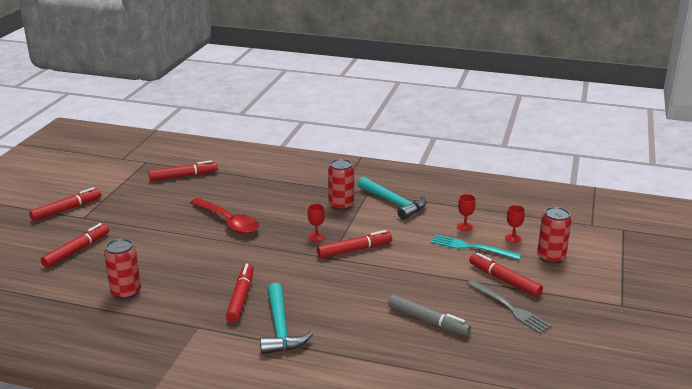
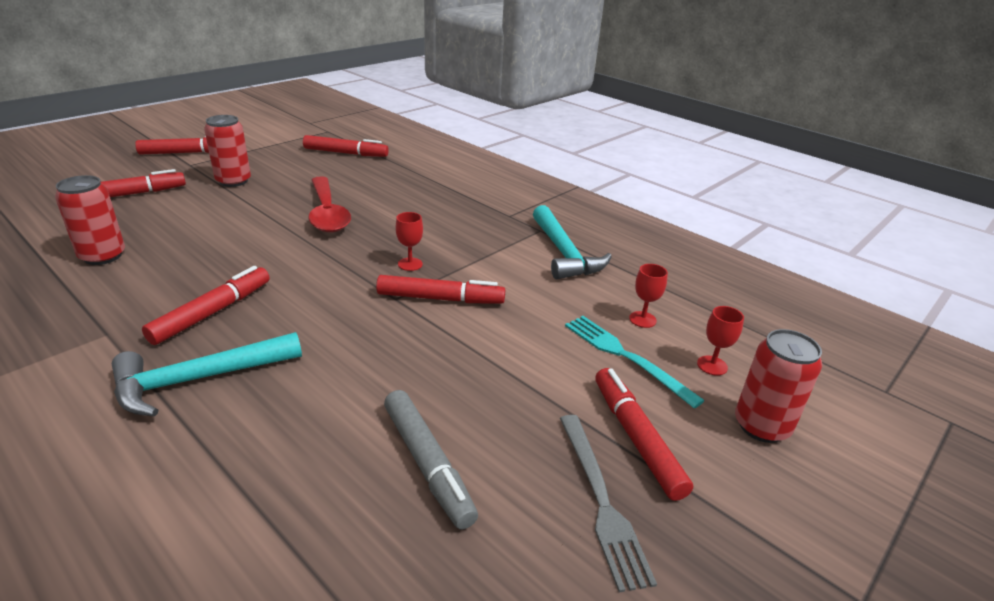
camera: 25 degrees right, 5 degrees up
(280, 328) = (198, 380): turquoise hammer -> turquoise hammer turned 45 degrees clockwise
(341, 205) = (488, 234): red can -> red can (233, 181)

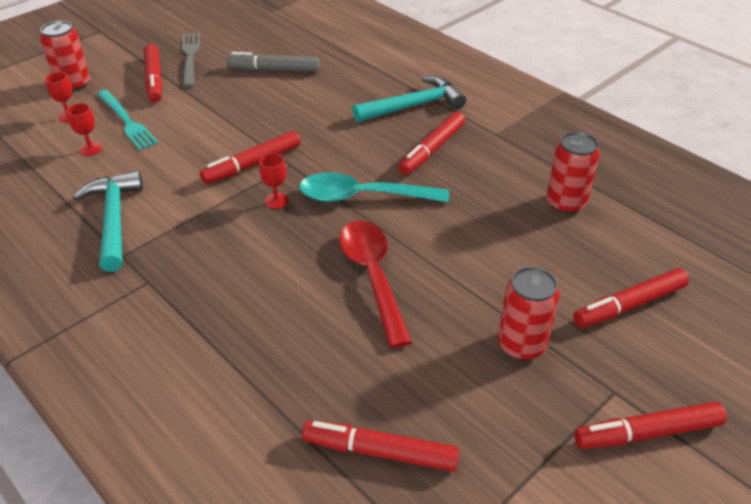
camera: 175 degrees left, 10 degrees up
(318, 266) = (363, 197): none -> turquoise spoon
(427, 464) = (273, 70): grey marker -> grey marker turned 60 degrees counterclockwise
(440, 299) = (252, 164): red marker -> red marker turned 45 degrees counterclockwise

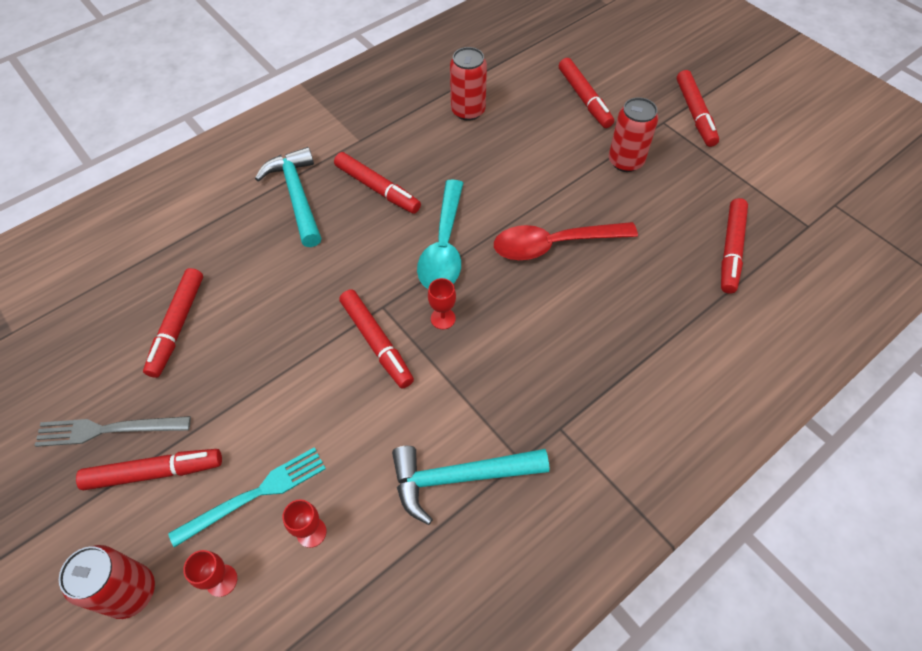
camera: 85 degrees left, 15 degrees up
(273, 70) = (178, 326): grey marker -> red marker

